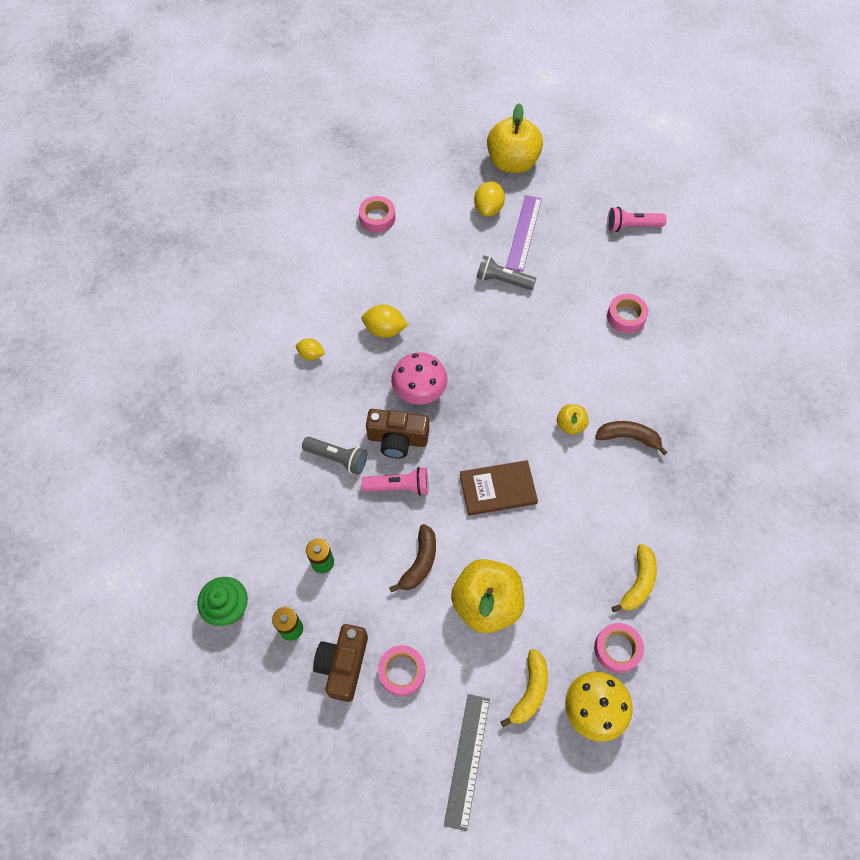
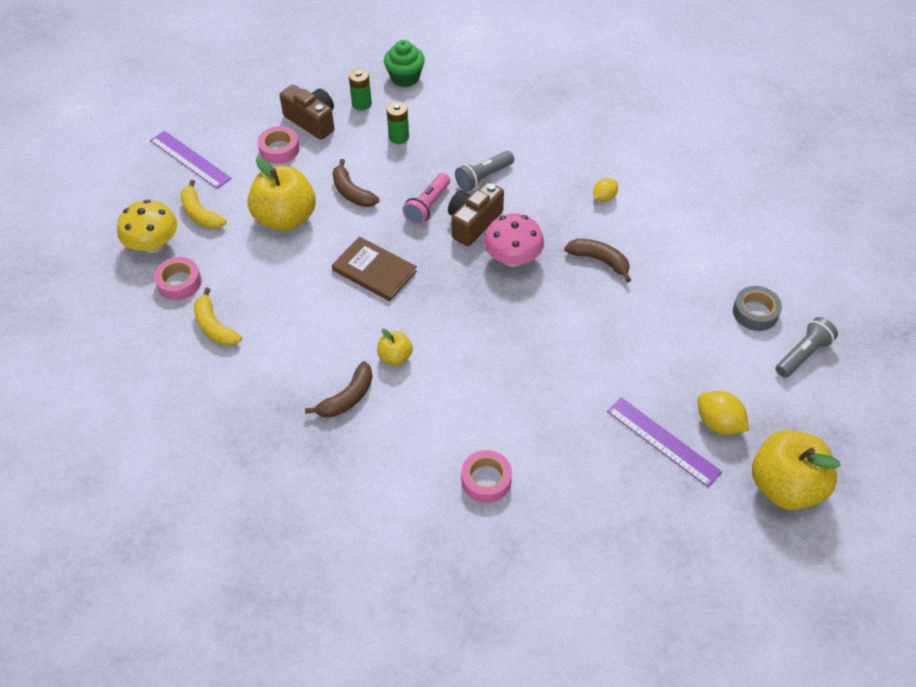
camera: 120 degrees right, 10 degrees down
(377, 218) = (755, 312): pink tape -> grey tape
(385, 330) = (600, 260): yellow lemon -> brown banana
(467, 760) = (190, 159): grey ruler -> purple ruler
(498, 489) = (374, 271): brown book -> brown book turned 75 degrees counterclockwise
(502, 280) = (605, 386): grey flashlight -> grey flashlight (803, 354)
(632, 226) = (612, 567): pink flashlight -> none

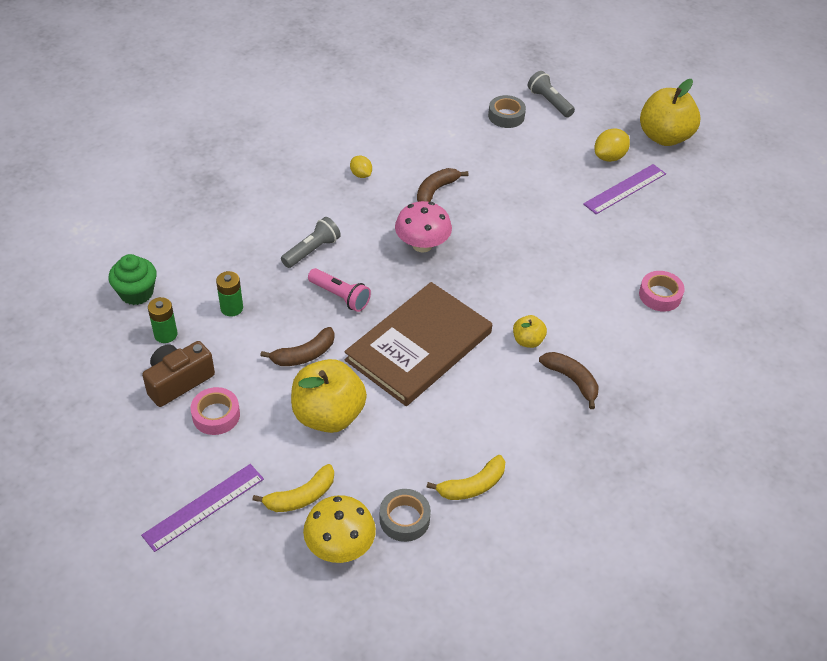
camera: 85 degrees left, 5 degrees down
(179, 283) = (404, 519): pink tape -> grey tape
(374, 271) = (418, 346): brown book -> brown book, size x1.76
(473, 223) = (371, 266): brown camera -> none
(483, 177) = (312, 250): grey flashlight -> grey flashlight turned 105 degrees counterclockwise

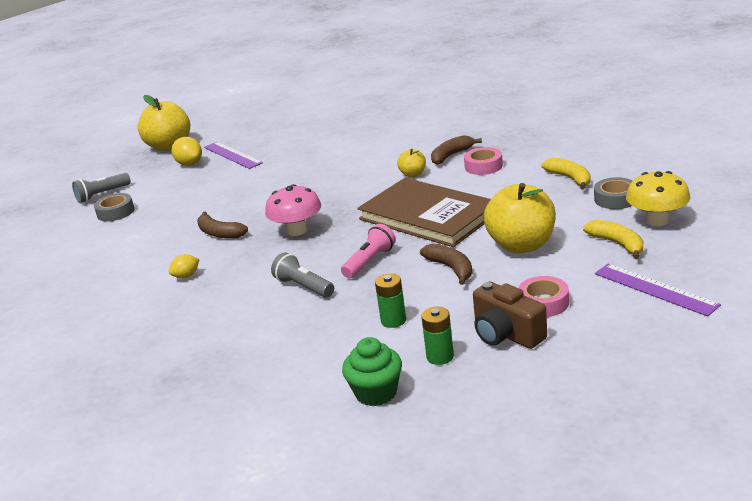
camera: 85 degrees left, 20 degrees down
(660, 295) = (357, 134): pink tape -> pink tape (483, 166)

